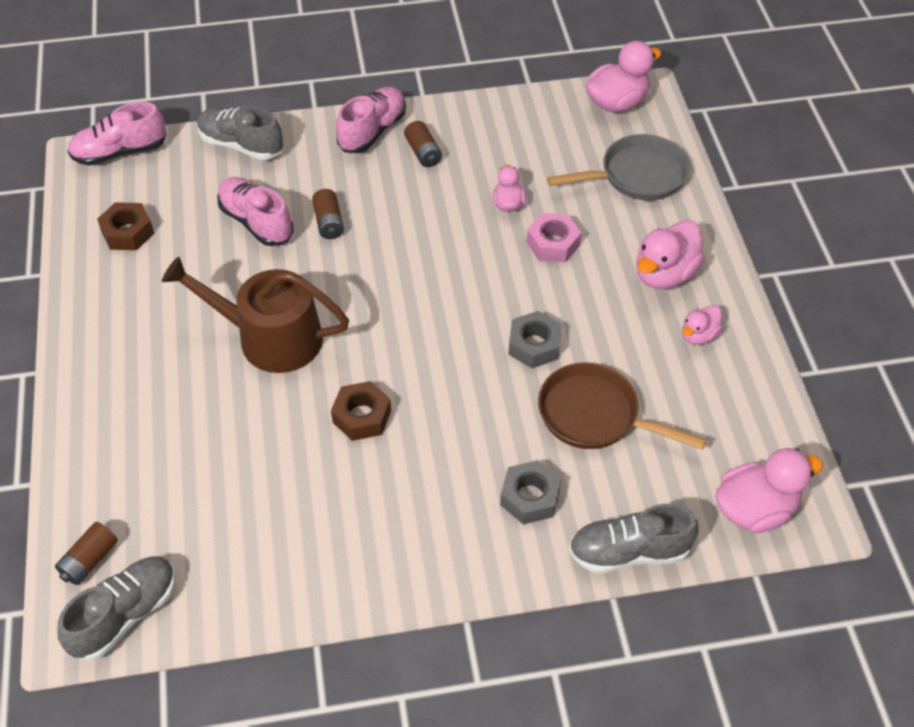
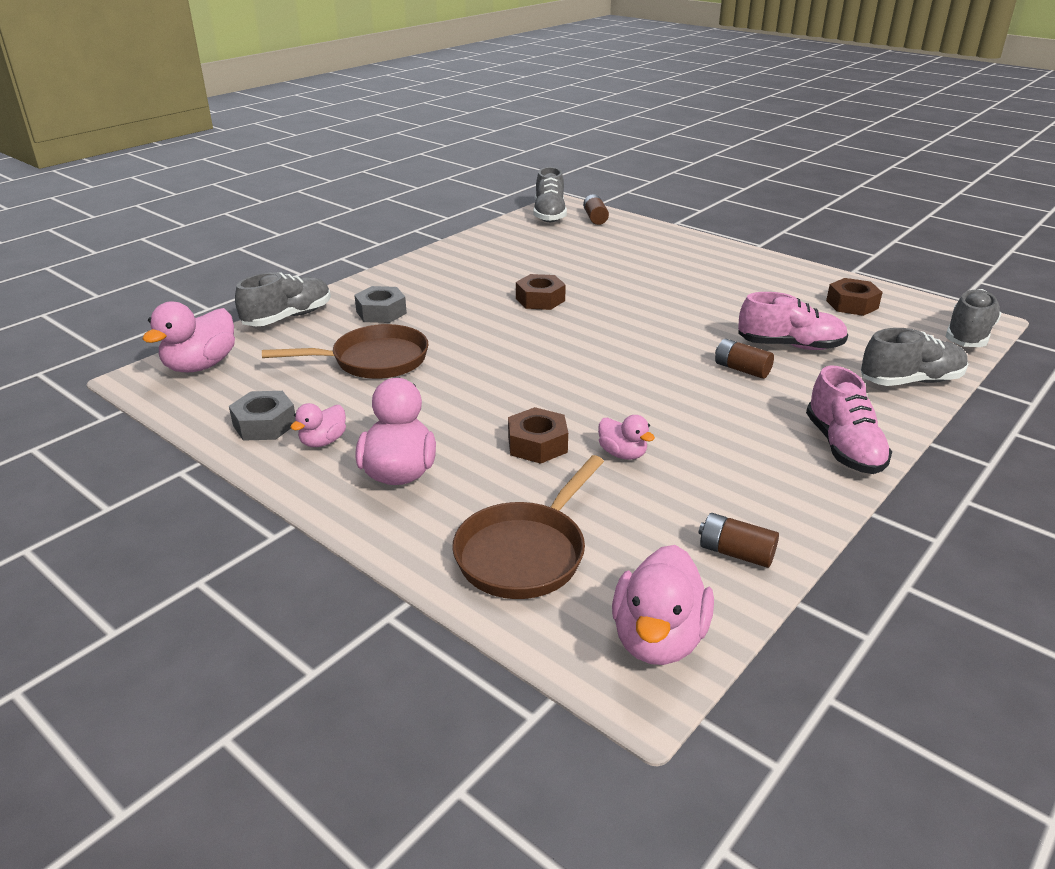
camera: 140 degrees right, 20 degrees down
(120, 152) = (968, 335): pink shoe -> grey shoe
(269, 337) = (659, 303): brown watering can -> none
(423, 152) = (767, 454): brown battery -> brown battery (735, 553)
(534, 345) = (467, 375): grey nut -> grey nut (265, 424)
(553, 243) = (537, 444): pink nut -> brown nut
(637, 176) = (525, 553): grey pan -> brown pan
(698, 335) = (323, 441): pink duck -> pink duck turned 150 degrees counterclockwise

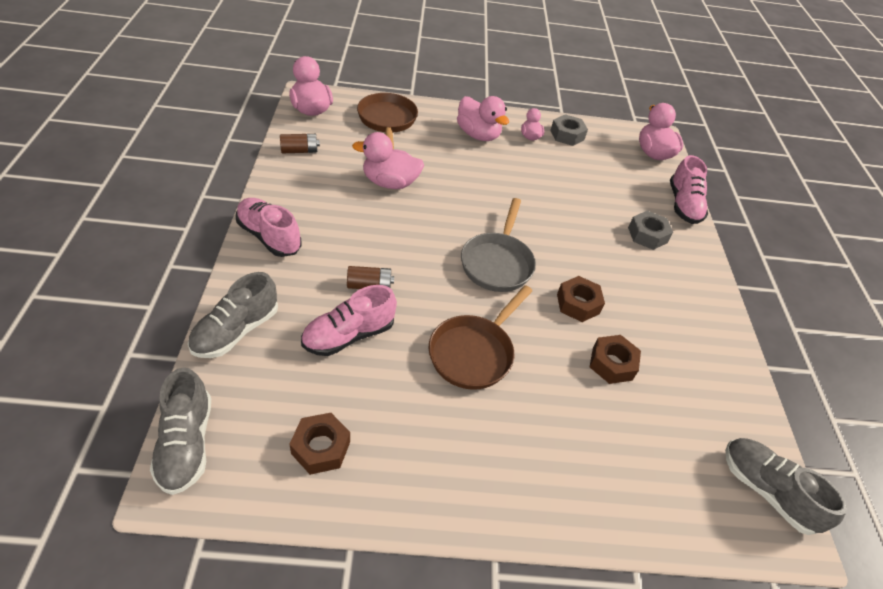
camera: 135 degrees right, 15 degrees up
(288, 317) = (683, 205): grey shoe -> pink shoe
(373, 361) = (586, 192): brown pan -> brown pan (474, 352)
(537, 444) = (436, 172): brown nut -> brown nut (612, 364)
(579, 343) = (497, 263): none -> grey pan
(595, 218) = (719, 516): brown battery -> none
(622, 454) = (390, 183): pink duck -> pink duck, size x1.77

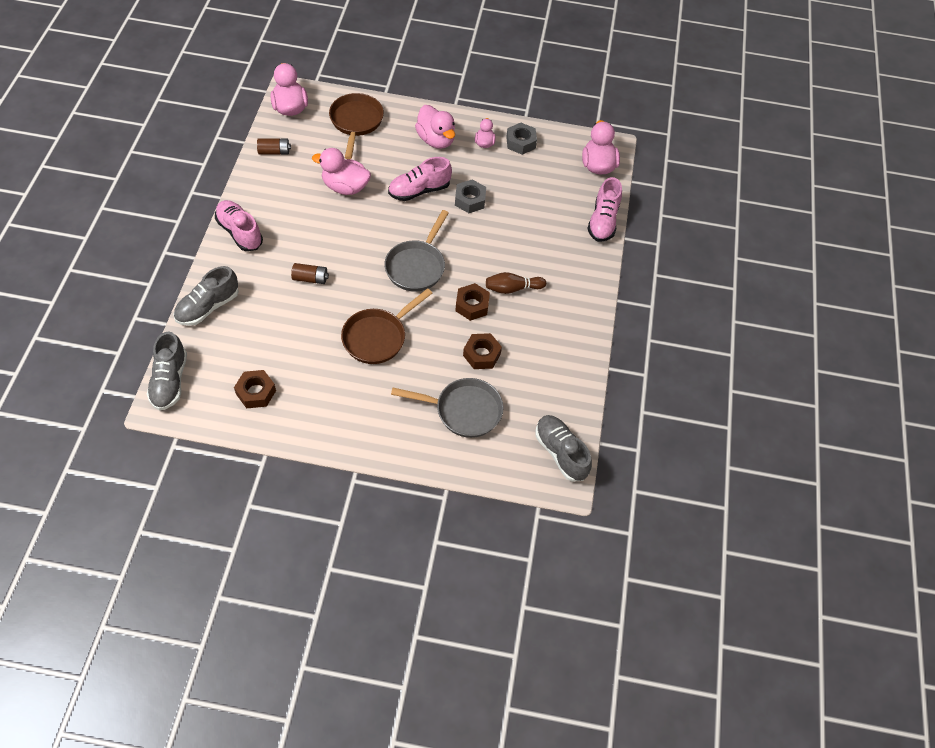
camera: 10 degrees right, 10 degrees up
(349, 335) = (288, 316): pink shoe -> pink shoe (419, 190)
(617, 281) = (512, 288): none -> brown bowling pin
(617, 443) = (463, 410): none -> grey pan
(647, 235) = (556, 249): grey nut -> grey nut (470, 200)

